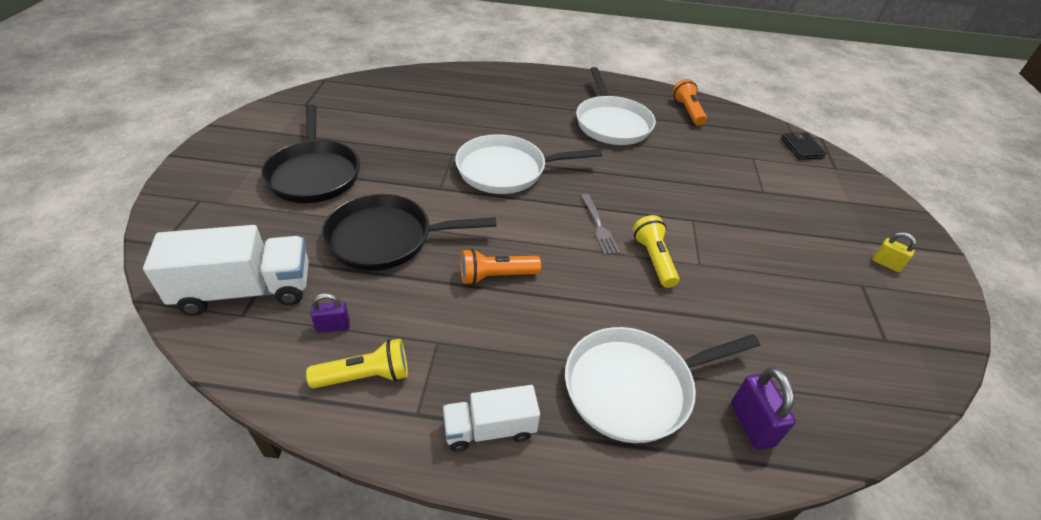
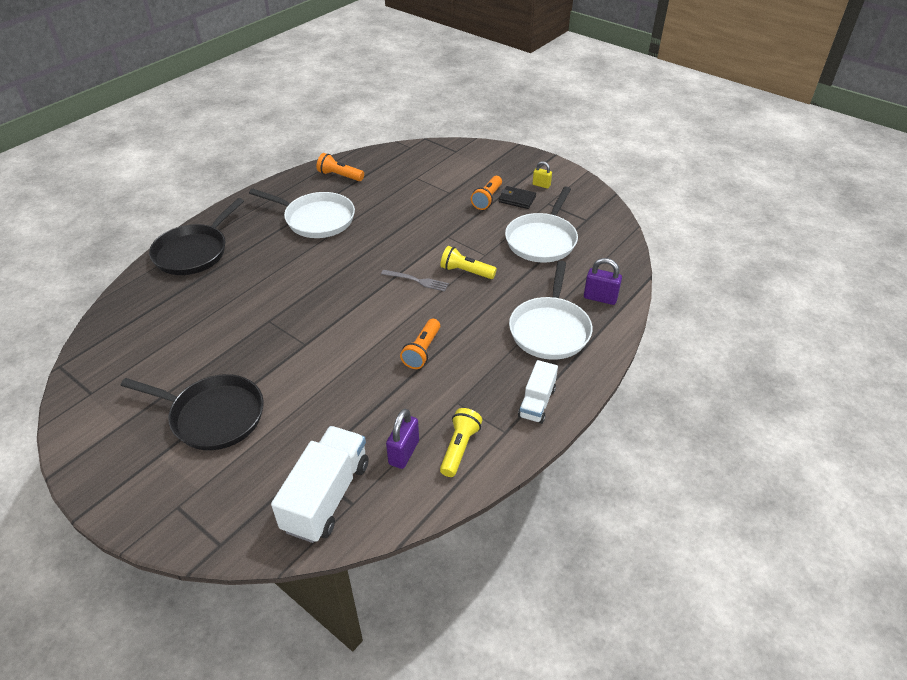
camera: 55 degrees left, 0 degrees up
(333, 326) = (403, 452): purple padlock -> purple padlock, size x1.56
(385, 238) = (336, 396): black pan -> black pan (194, 252)
(506, 170) = (317, 299): white pan -> white pan (542, 240)
(794, 226) = (487, 199): none -> orange flashlight
(801, 148) = (426, 152): black wallet -> black wallet (517, 199)
(886, 264) = (541, 185): yellow padlock -> yellow padlock turned 45 degrees clockwise

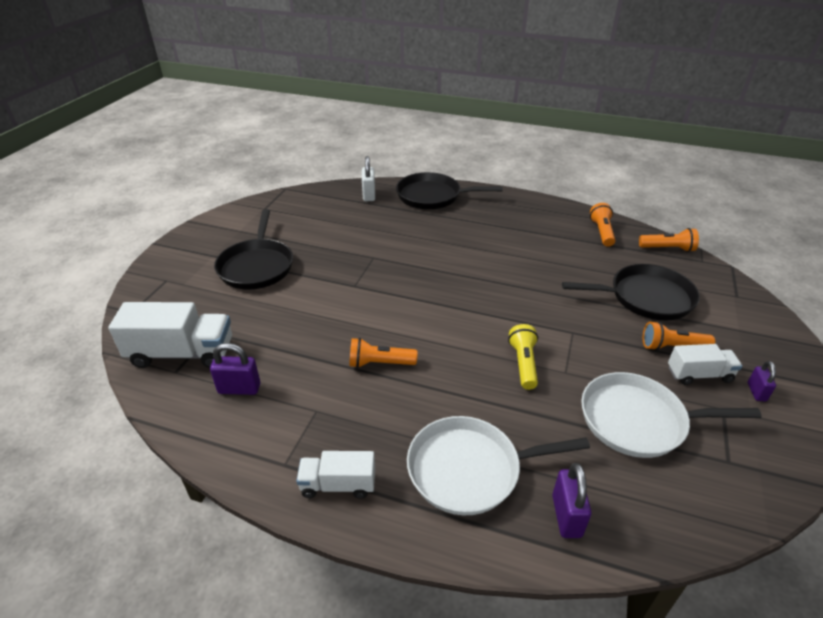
camera: 70 degrees right, 5 degrees down
(147, 297) = (369, 195): none -> white padlock
(316, 219) = (524, 239): white pan -> none
(385, 155) = (667, 248): none -> orange flashlight
(417, 281) = (482, 330): grey fork -> none
(432, 188) = (646, 297): none -> black pan
(459, 448) = (253, 430): yellow flashlight -> none
(517, 199) = (699, 374): black wallet -> white truck
(541, 185) = (756, 392): yellow padlock -> purple padlock

